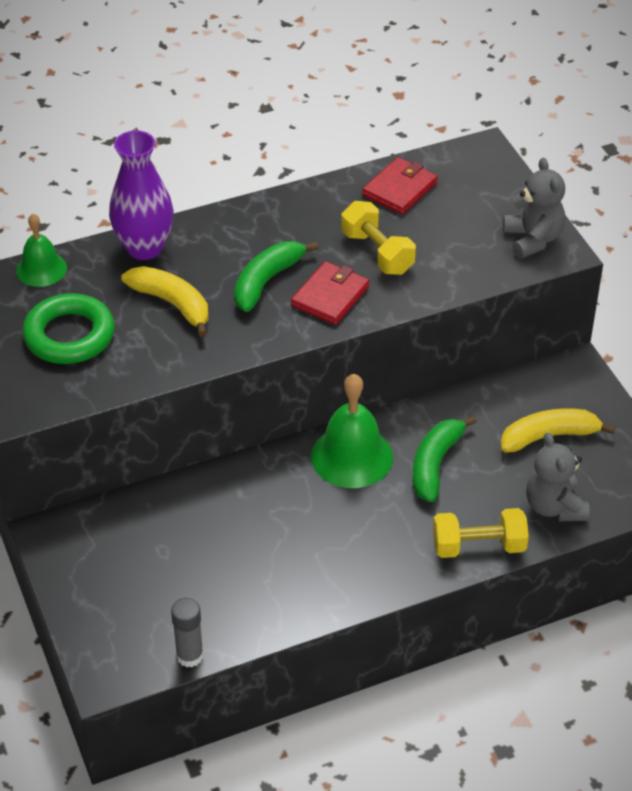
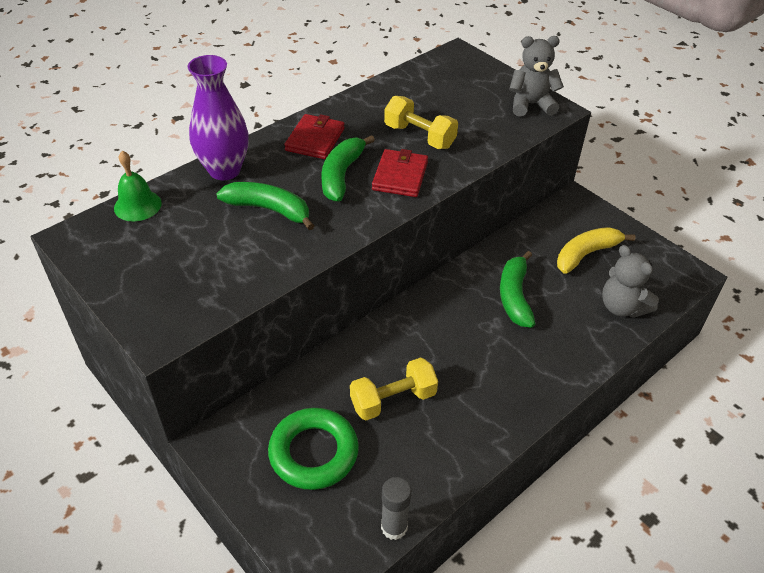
camera: 20 degrees left, 0 degrees up
(69, 335) = (186, 256): green ring -> green ring (313, 452)
(172, 304) = (269, 209): yellow banana -> green banana
(352, 456) = (446, 306): green bell -> none
(400, 189) = (411, 89): red wallet -> red wallet (315, 139)
(478, 546) = (584, 354): yellow dumbbell -> yellow dumbbell (393, 399)
(533, 239) = (531, 105): grey teddy bear -> grey teddy bear turned 60 degrees counterclockwise

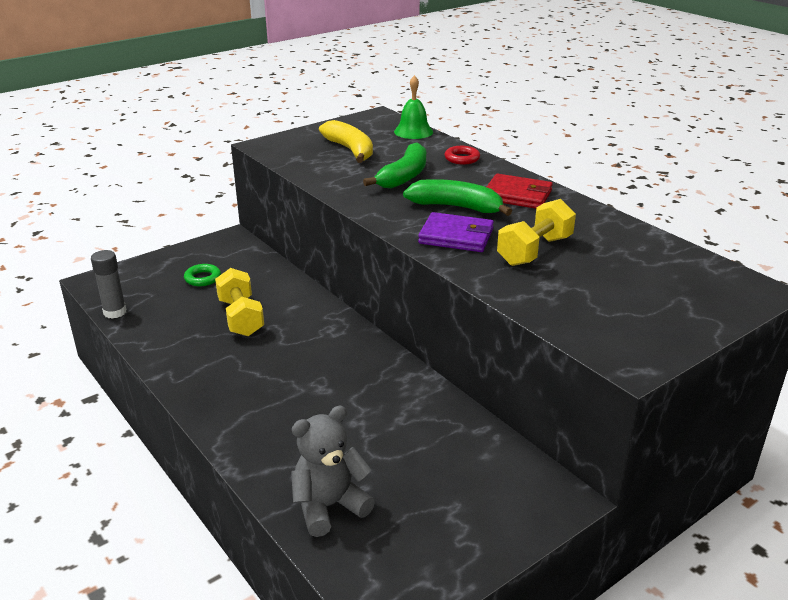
camera: 95 degrees right, 15 degrees down
(224, 170) = (462, 158): purple vase -> red ring
(313, 452) = (202, 278): green ring -> green ring, size x0.48
(400, 176) = (456, 236): red wallet -> purple wallet
(514, 297) = (362, 408): green banana -> none
(531, 105) = (635, 339): grey teddy bear -> none
(586, 254) = (437, 487): yellow banana -> yellow banana (350, 150)

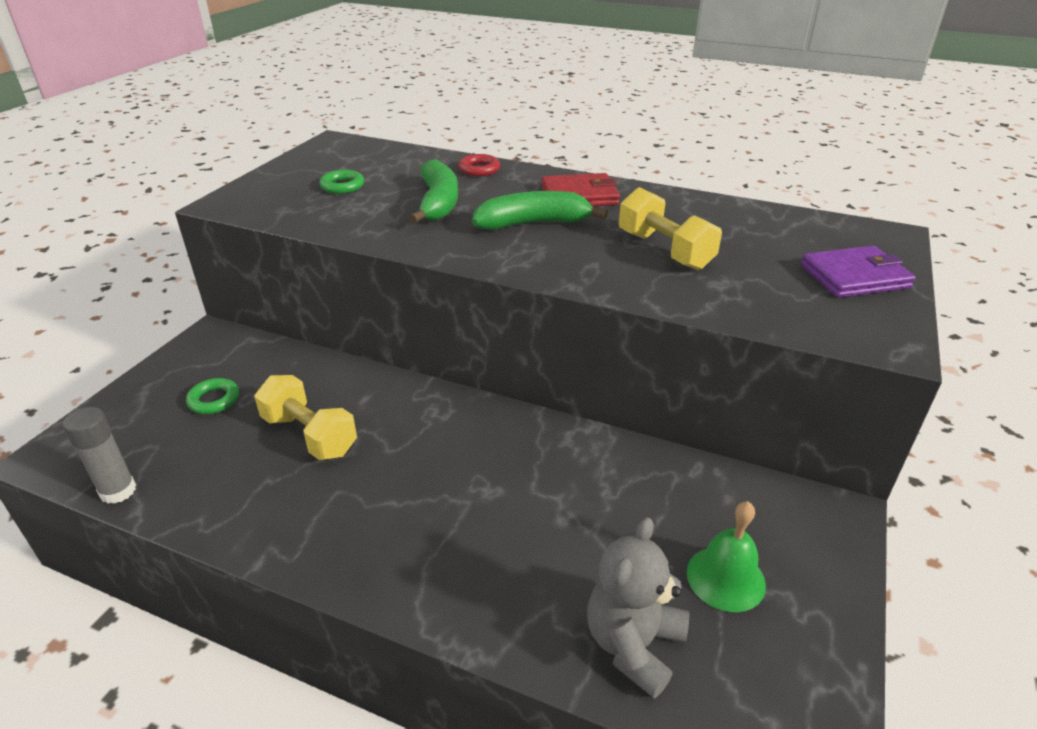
camera: 30 degrees left, 5 degrees up
(350, 150) = (342, 186): yellow banana -> green ring
(413, 131) = (394, 151): green bell -> green bell (725, 578)
(456, 236) = (570, 256): purple wallet -> purple wallet (854, 276)
(534, 251) = (664, 250): yellow dumbbell -> yellow dumbbell turned 45 degrees counterclockwise

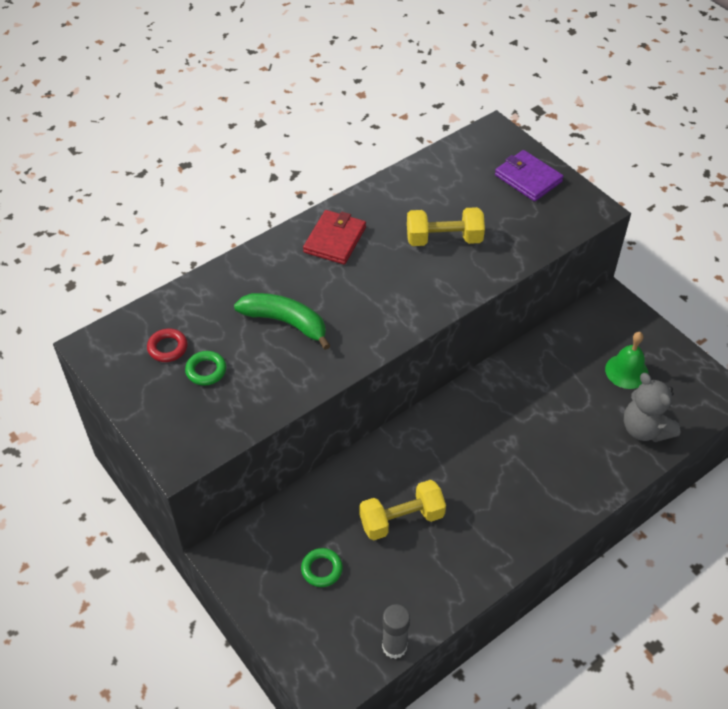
camera: 60 degrees left, 15 degrees up
(479, 169) = (242, 274): red ring -> red ring (167, 348)
(532, 223) = (360, 284): green banana -> none
(854, 276) = (528, 178): purple wallet -> purple wallet turned 60 degrees counterclockwise

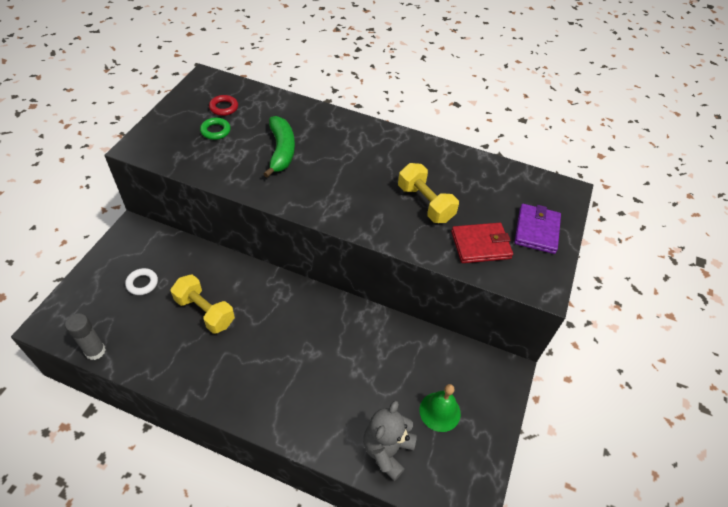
camera: 55 degrees right, 0 degrees up
(322, 569) = (142, 283): green ring -> white ring
(335, 240) = (375, 146): red wallet -> red wallet (480, 245)

